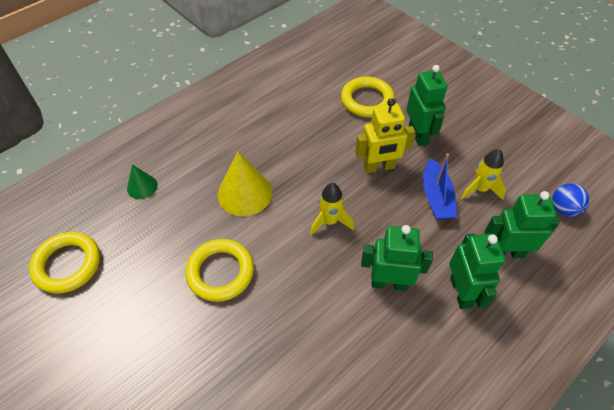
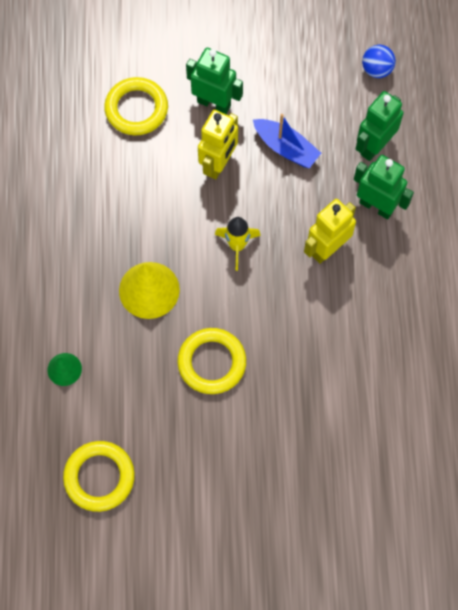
camera: 50 degrees left, 15 degrees up
(389, 283) = (327, 249): green robot -> yellow robot
(480, 189) = (308, 109): yellow rocket -> none

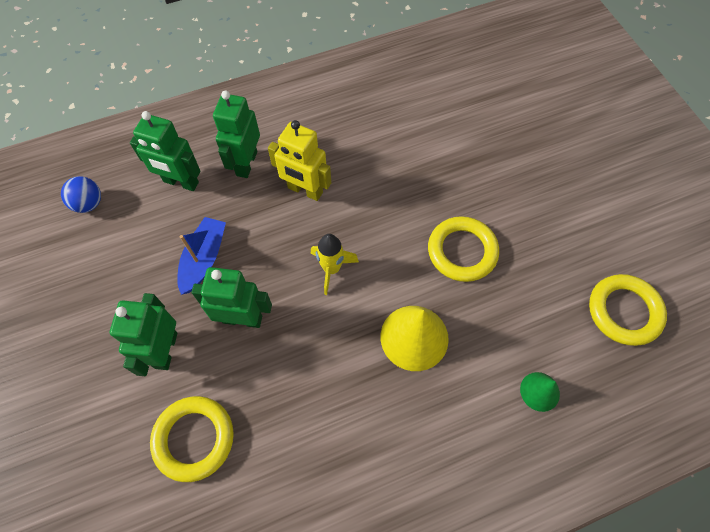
camera: 110 degrees left, 5 degrees down
(218, 164) = (242, 319): yellow robot -> green robot

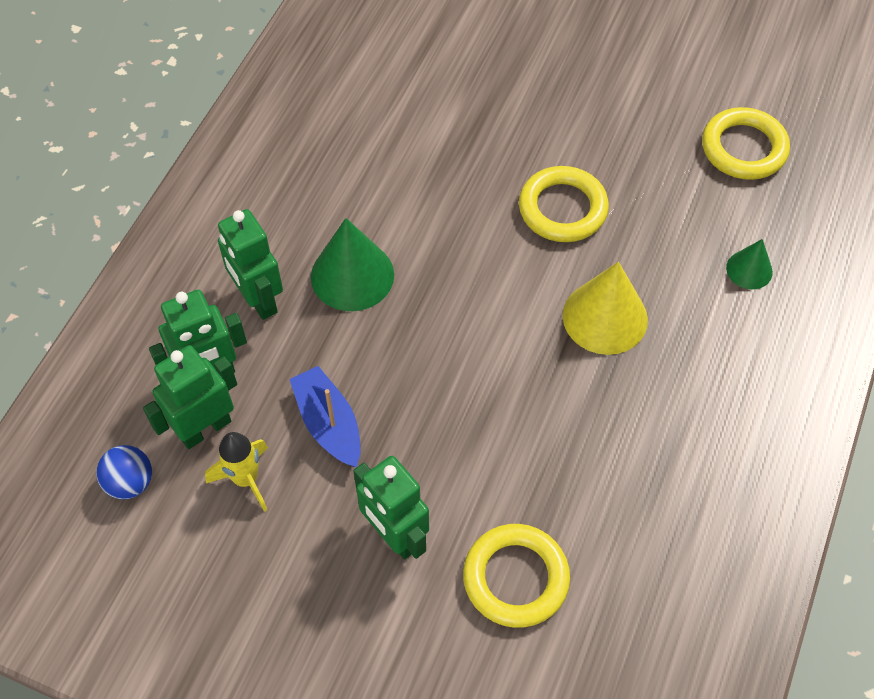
camera: 45 degrees left, 5 degrees down
(242, 319) = (434, 441): green robot -> green robot (205, 428)
(305, 190) = (352, 275): yellow robot -> green cone
(331, 269) = (465, 324): yellow rocket -> yellow rocket (246, 479)

